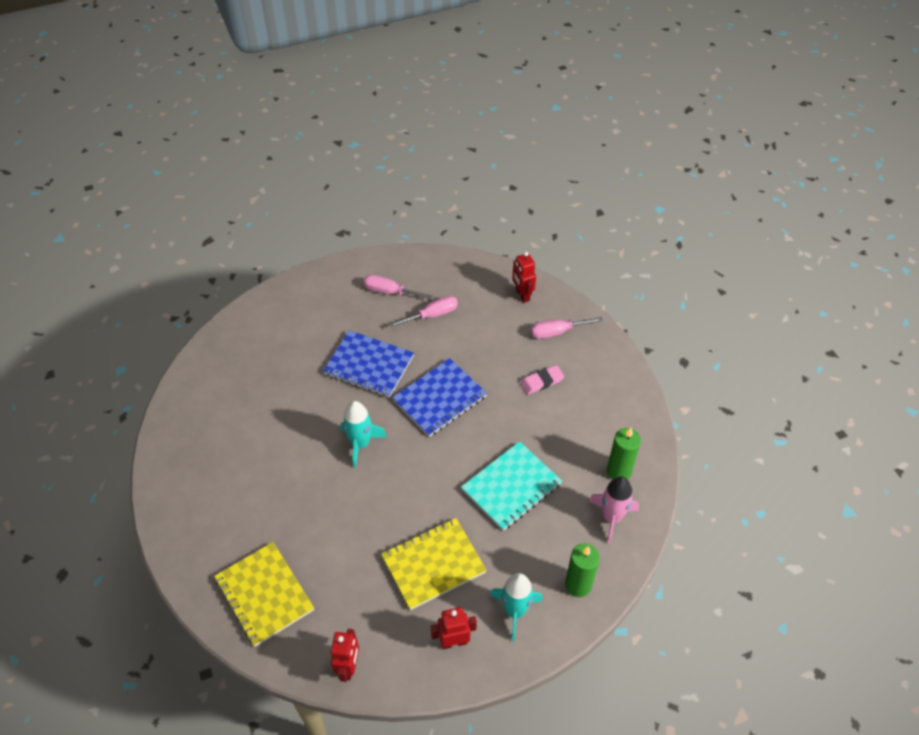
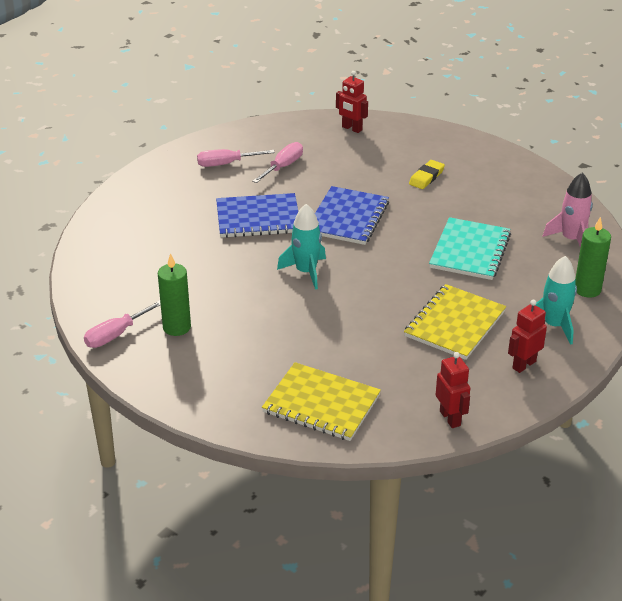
camera: 30 degrees left, 15 degrees down
(541, 381) = (426, 177): pink eraser -> yellow eraser
(557, 332) = (407, 142): pink screwdriver -> pink screwdriver (116, 335)
(619, 471) = (547, 210): green candle -> green candle (177, 327)

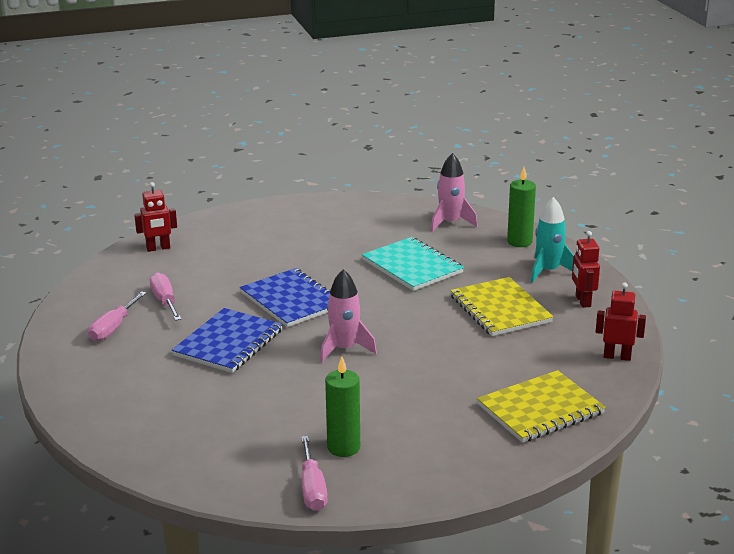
camera: 55 degrees left, 10 degrees down
(306, 272) = (344, 349): turquoise rocket -> pink rocket
(426, 177) = (284, 245): yellow eraser -> none

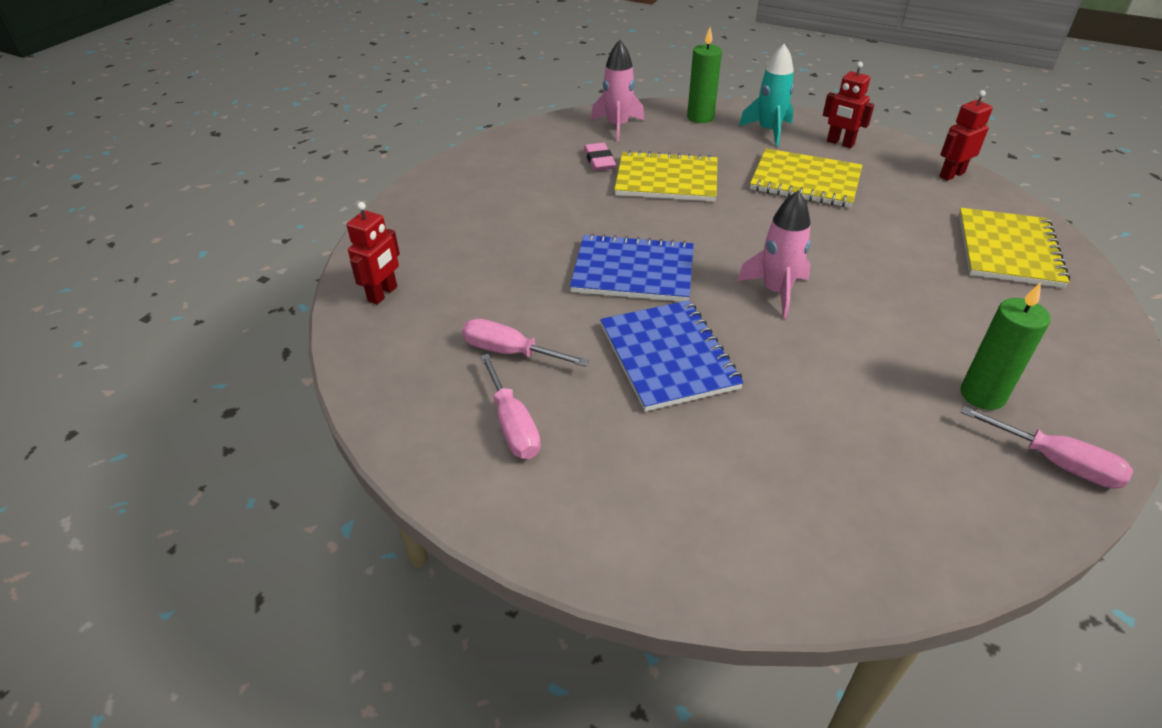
camera: 45 degrees left, 15 degrees up
(395, 237) = (599, 160): none -> pink eraser
(412, 266) = (666, 180): turquoise notebook -> yellow notebook

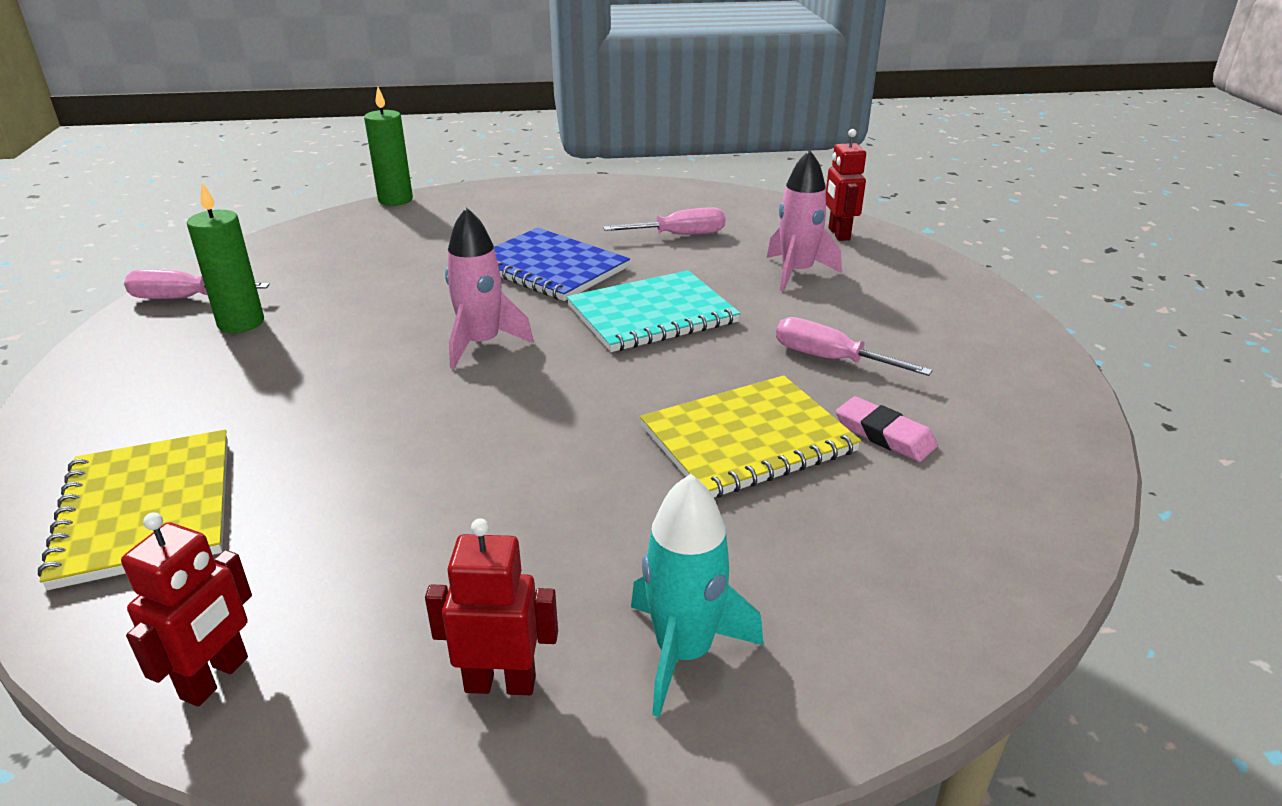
camera: 145 degrees right, 10 degrees down
(512, 425) = (623, 209): pink screwdriver -> pink screwdriver (830, 359)
(617, 126) = (970, 523): pink rocket -> pink rocket (796, 273)
(633, 271) = (652, 314): blue notebook -> turquoise notebook
(700, 117) = (865, 631): green candle -> green candle (395, 200)
(805, 181) = (526, 528): yellow notebook -> none

